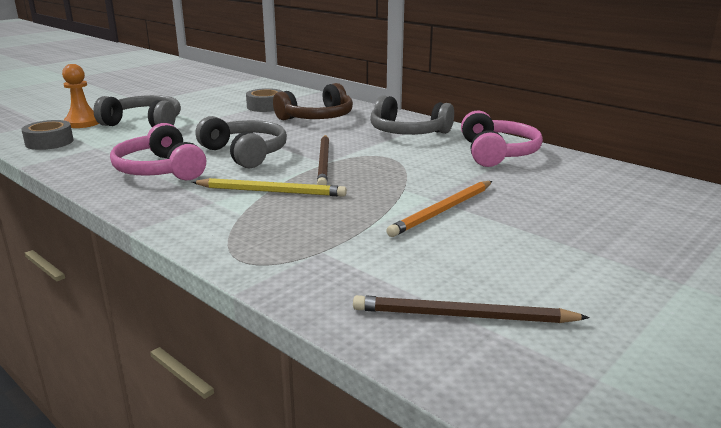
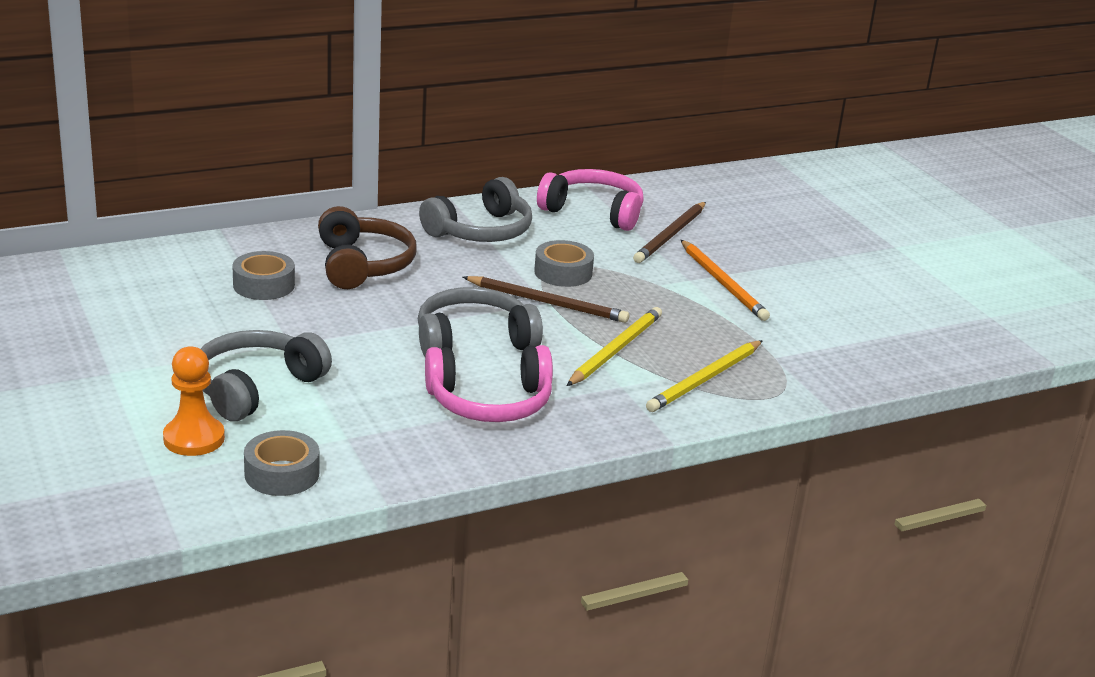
camera: 70 degrees left, 5 degrees up
(249, 228) = (705, 379): none -> yellow pencil
(378, 159) = (563, 272): none -> grey tape
(462, 316) = (905, 332): brown pencil -> brown pencil (670, 235)

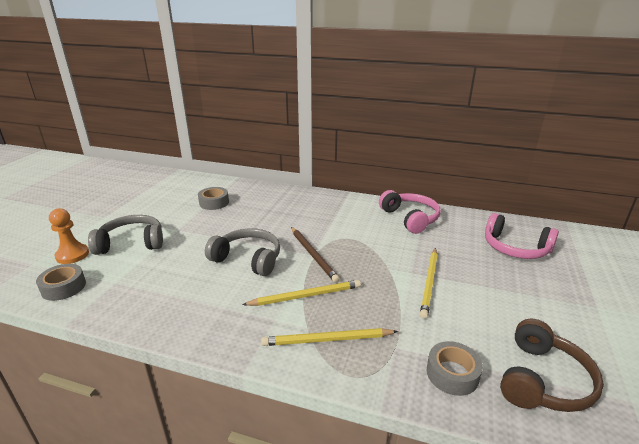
camera: 45 degrees right, 0 degrees up
(362, 264) = (264, 207): brown headphones -> brown headphones (542, 380)
(481, 231) = (339, 210): grey headphones -> none
(490, 402) = (198, 295): pink headphones -> pink headphones (515, 248)
(563, 272) = (346, 242): grey tape -> grey tape (452, 374)
(670, 235) = (436, 244): brown pencil -> none
(723, 283) = (429, 283): orange pencil -> yellow pencil

